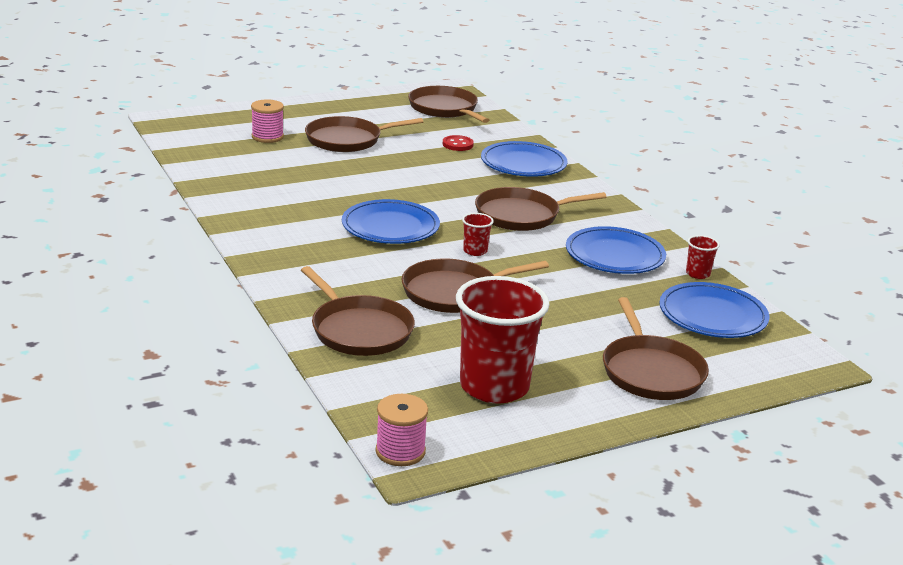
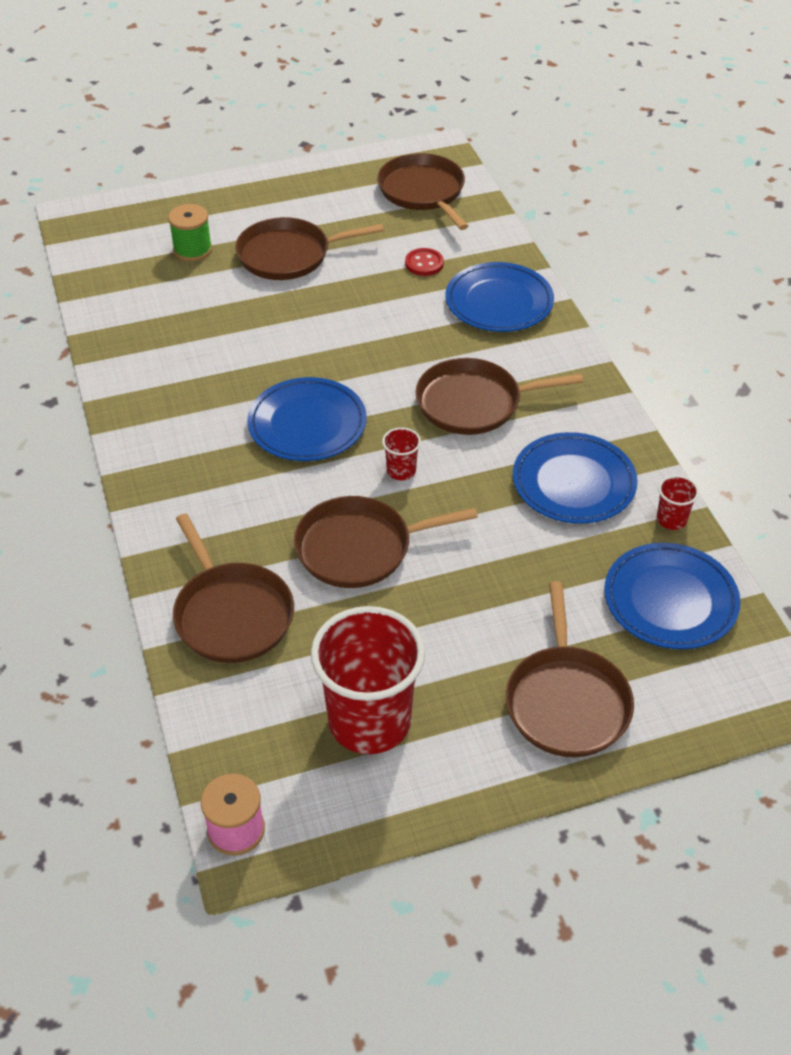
camera: 10 degrees right, 20 degrees up
(267, 137) = (192, 250): pink spool -> green spool

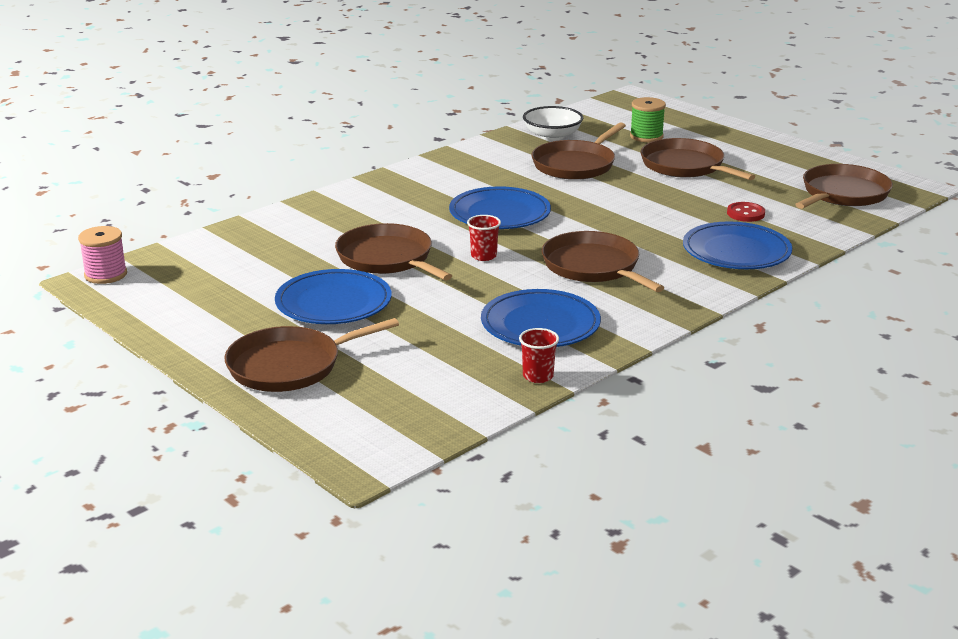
camera: 65 degrees right, 20 degrees down
(132, 313) = (552, 136): none -> white bowl
(231, 614) = (289, 232): brown pan -> brown pan (576, 164)
(369, 721) = (222, 297): red cup -> none
(670, 600) = (437, 392): blue plate -> blue plate (333, 303)

